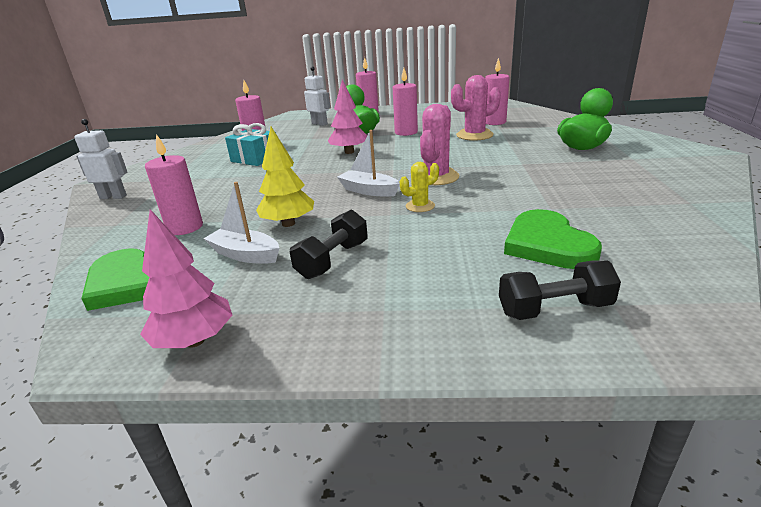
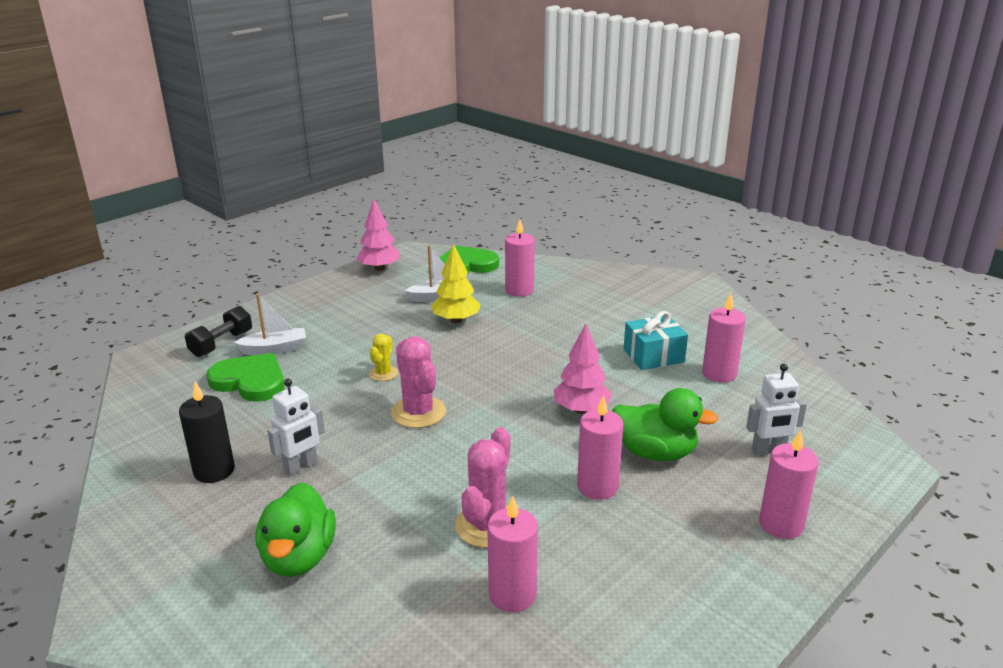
camera: 130 degrees right, 0 degrees up
(113, 197) = (641, 280): white robot -> white robot (301, 466)
(333, 260) = (379, 315): black dumbbell -> none
(369, 191) = (453, 369): white boat -> white boat (275, 349)
(621, 191) = (214, 471): none -> black candle

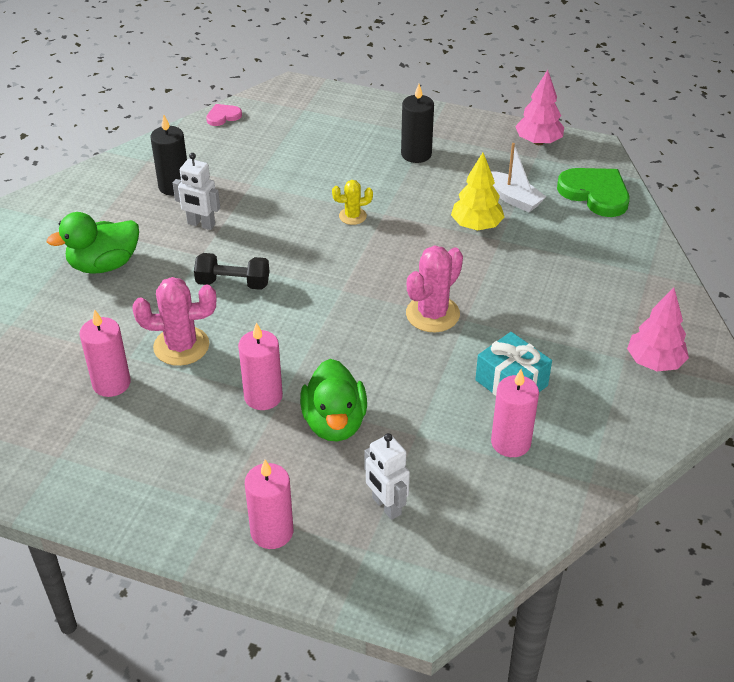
camera: 65 degrees right, 15 degrees up
(133, 409) = (223, 116): none -> pink heart
(221, 344) = (336, 113): black dumbbell -> black dumbbell (233, 283)
(250, 381) = (294, 152): green heart -> none
(275, 349) = (348, 143): white boat -> none
(332, 321) = (416, 154): none -> black candle
(418, 412) = (307, 257): pink cactus -> pink cactus (432, 314)
(519, 290) = (573, 248): pink candle -> none
(581, 410) = (374, 355): pink tree -> pink tree (654, 362)

